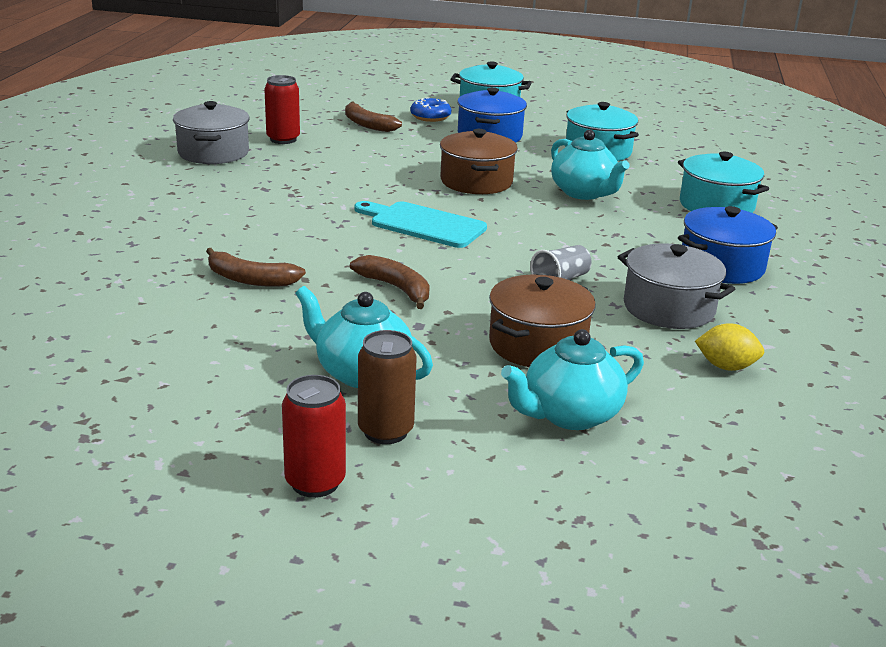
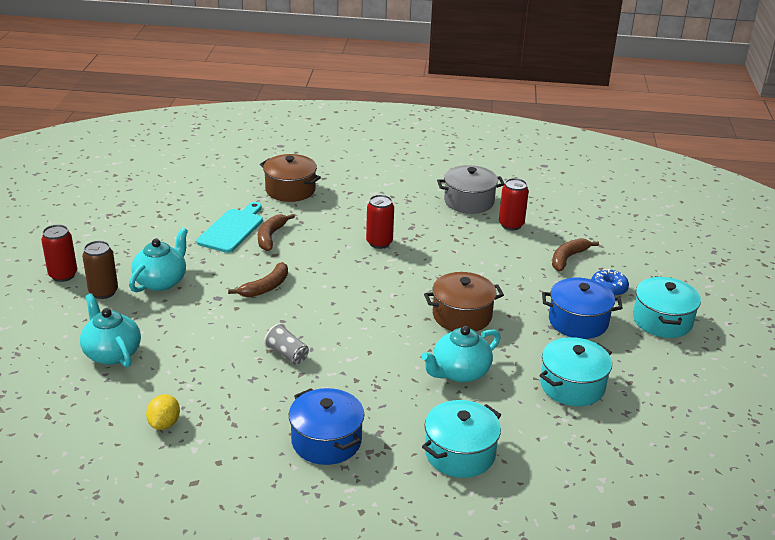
camera: 85 degrees right, 5 degrees up
(298, 209) = (379, 243): none -> red can
(423, 224) = (369, 293): turquoise cutting board -> turquoise cutting board (232, 229)
(537, 345) = (194, 343): brown pot -> brown pot (290, 190)
(669, 308) = (248, 404): grey pot -> none

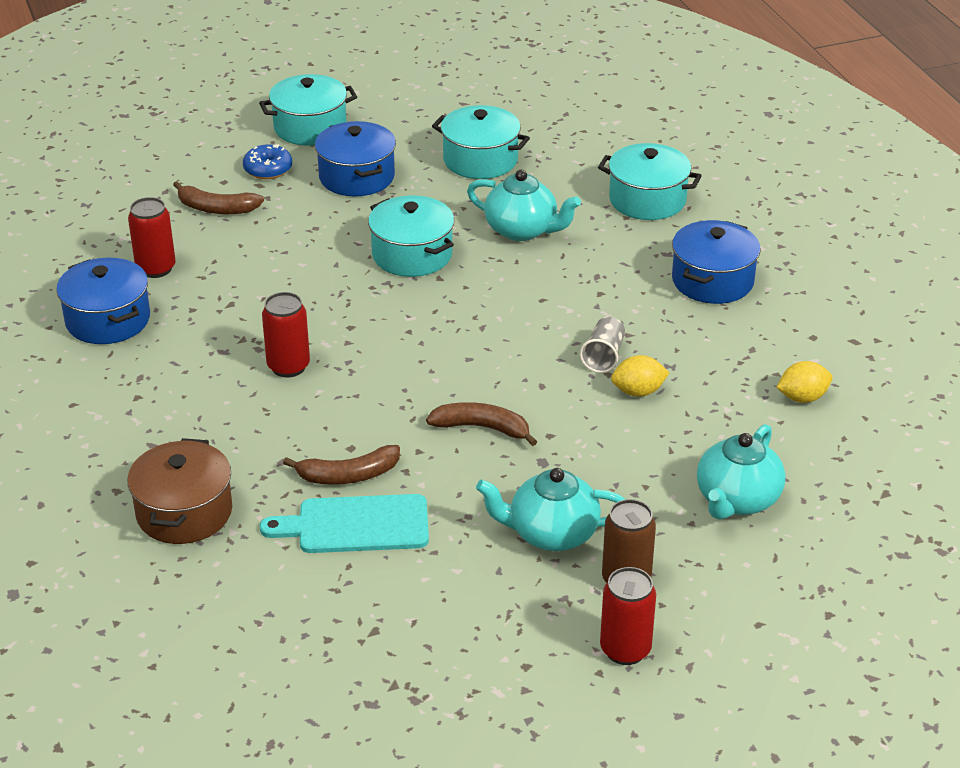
camera: 115 degrees left, 5 degrees up
(240, 355) = (638, 392): none -> yellow lemon
(462, 315) = (412, 255): brown pot -> turquoise pot
(469, 201) = (108, 320): grey pot -> blue pot

